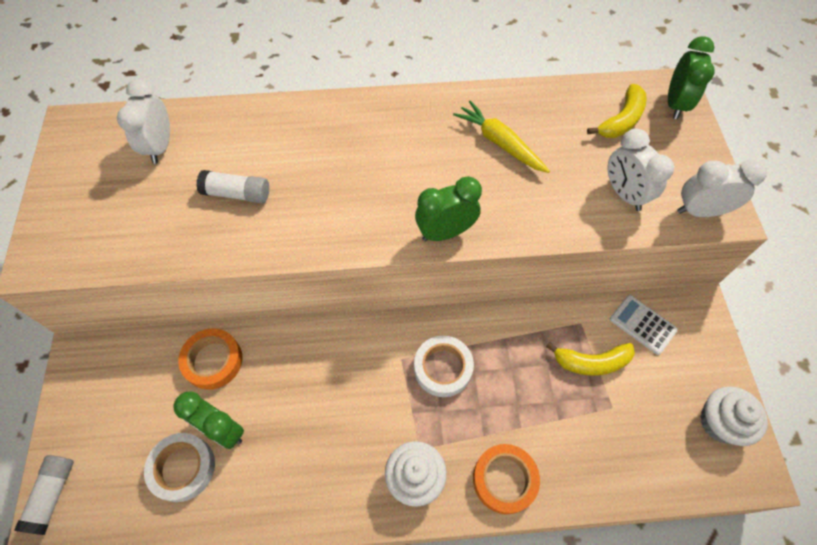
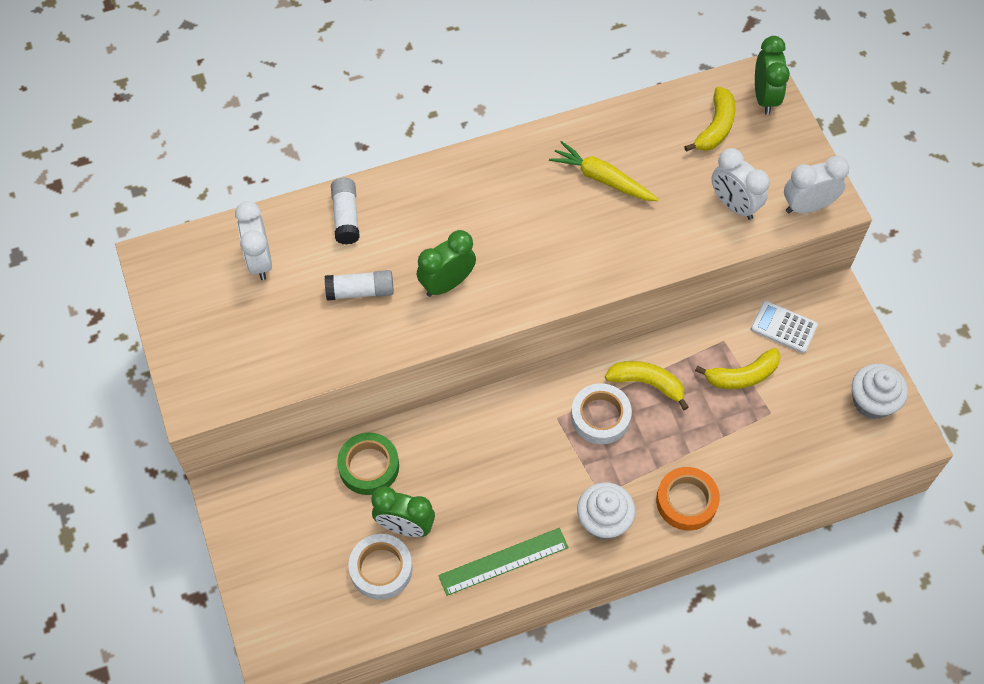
camera: 15 degrees left, 0 degrees up
(52, 495) = (265, 624): white glue stick -> white glue stick (346, 217)
(213, 361) = (369, 466): orange tape -> green tape
(302, 494) = (503, 562): none -> green ruler
(445, 232) = (576, 282): green clock -> green clock (447, 283)
(496, 347) = (647, 383): none -> yellow banana

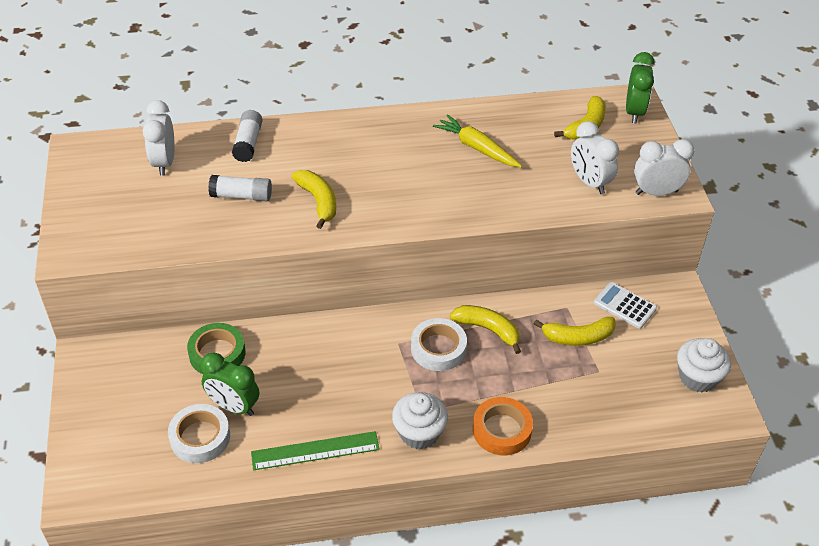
camera: 10 degrees right, 15 degrees down
(447, 283) = (318, 201): green clock -> yellow banana

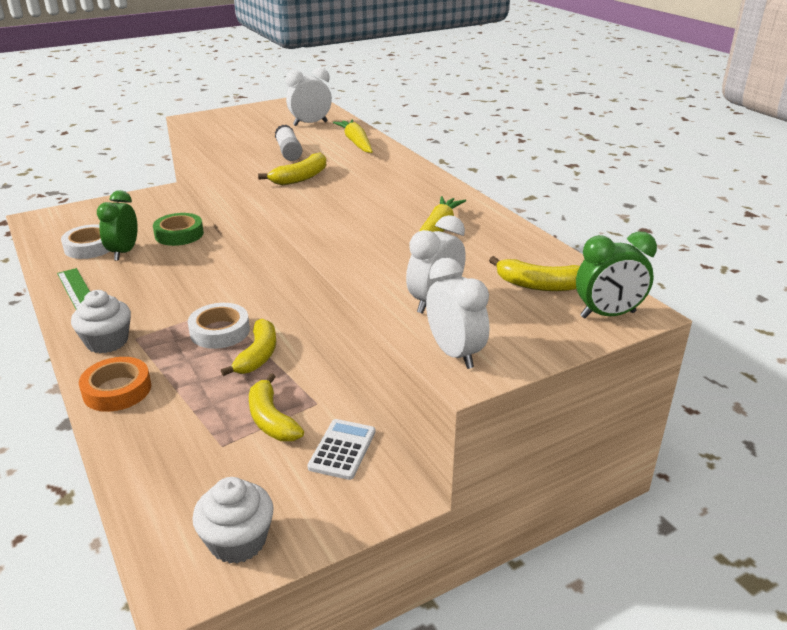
camera: 70 degrees right, 15 degrees down
(248, 143) = (356, 142): white glue stick -> yellow carrot

